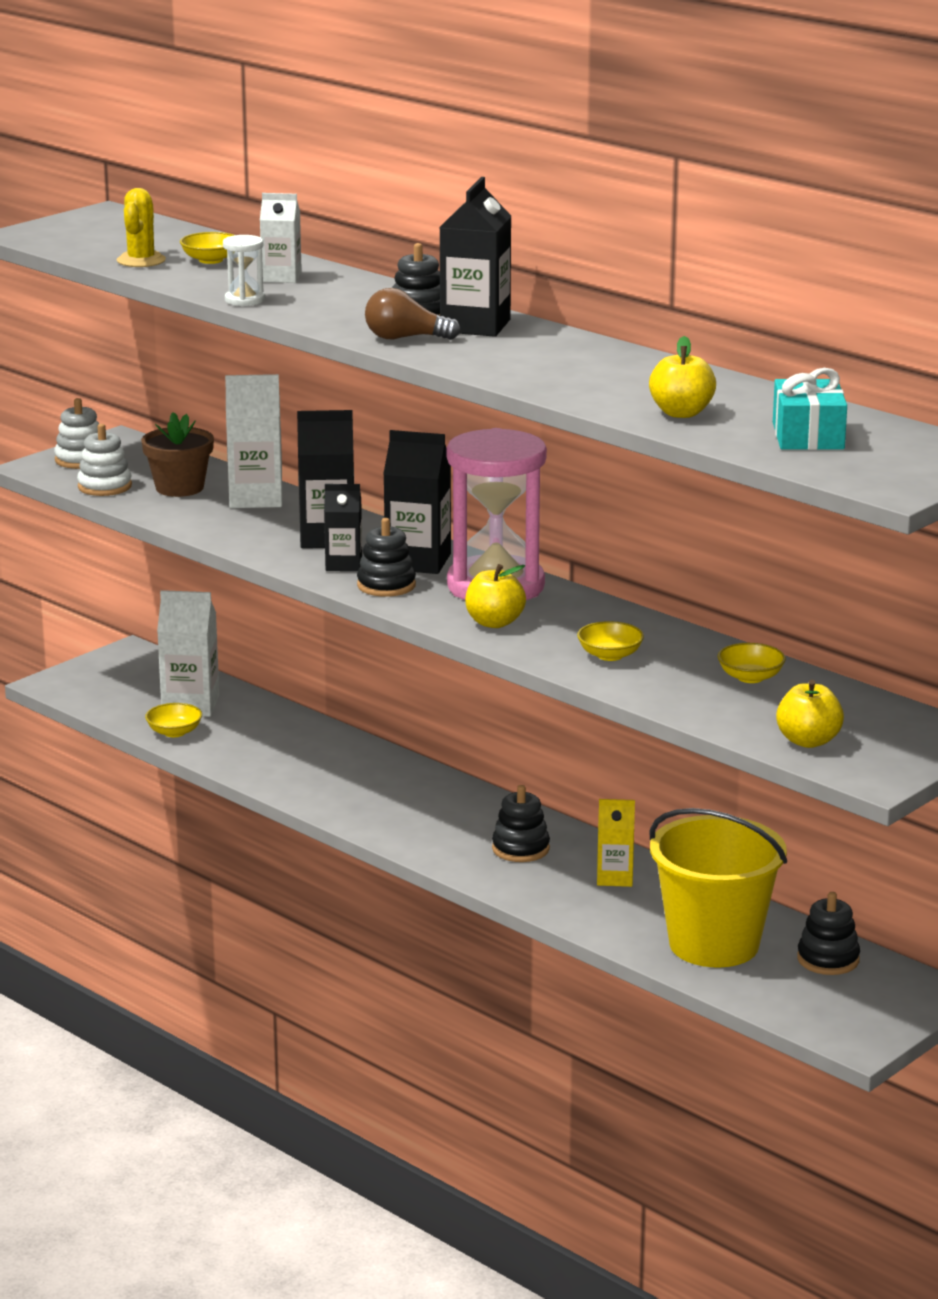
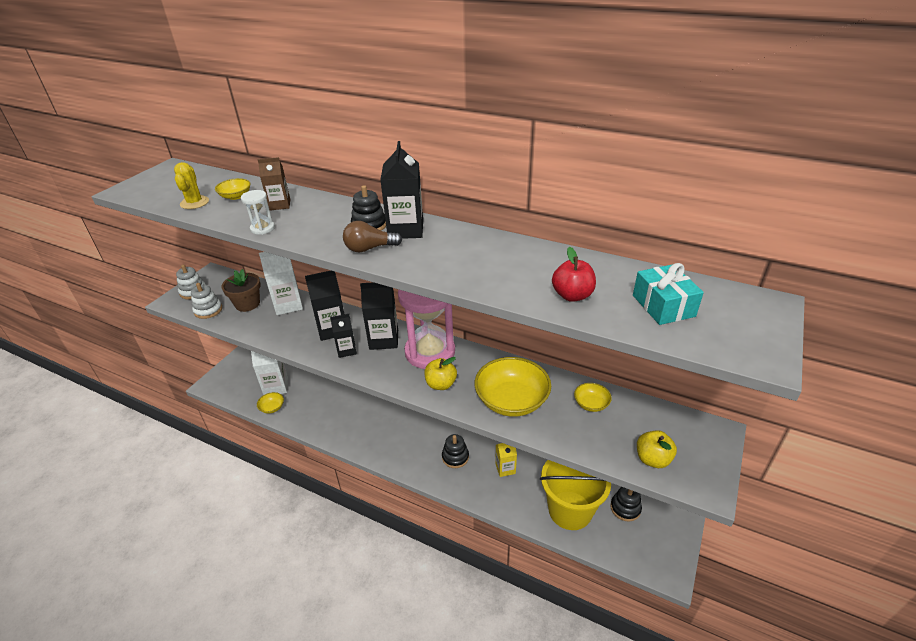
camera: 15 degrees left, 15 degrees up
(281, 277) = (280, 205): white carton -> brown carton
(386, 585) = (374, 363): black stacking toy -> none
(610, 655) = (511, 400): yellow bowl -> yellow bowl, size x2.08
(681, 413) = (572, 295): yellow apple -> red apple

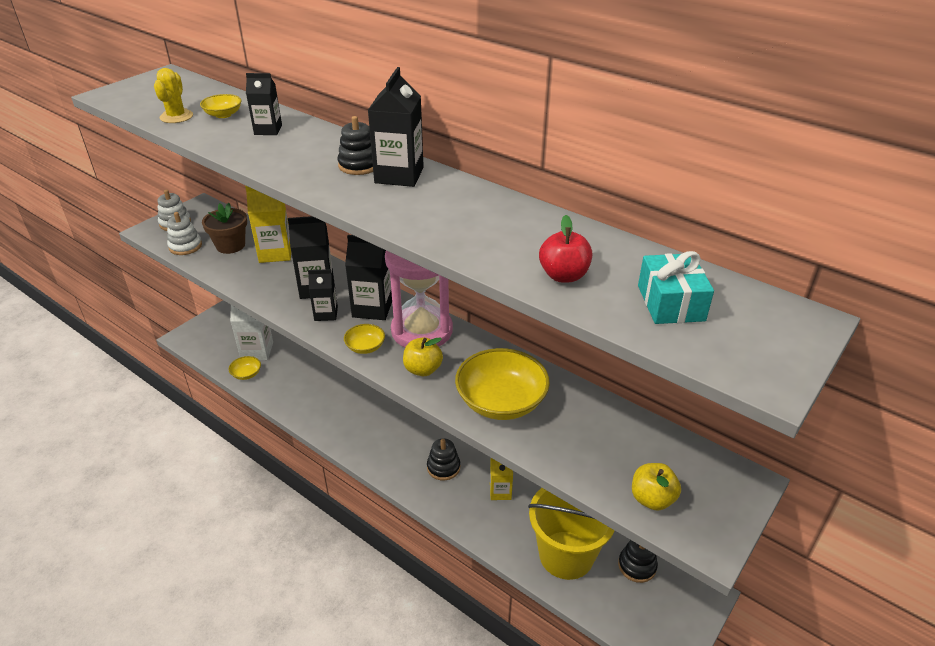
camera: 10 degrees right, 0 degrees up
(262, 228) = (239, 154): white hourglass -> none
(280, 205) = (268, 130): brown carton -> black carton
(288, 305) = (275, 253): white carton -> yellow carton
(369, 248) = (349, 191): brown light bulb -> none
(591, 404) = (597, 422): yellow bowl -> yellow bowl (365, 347)

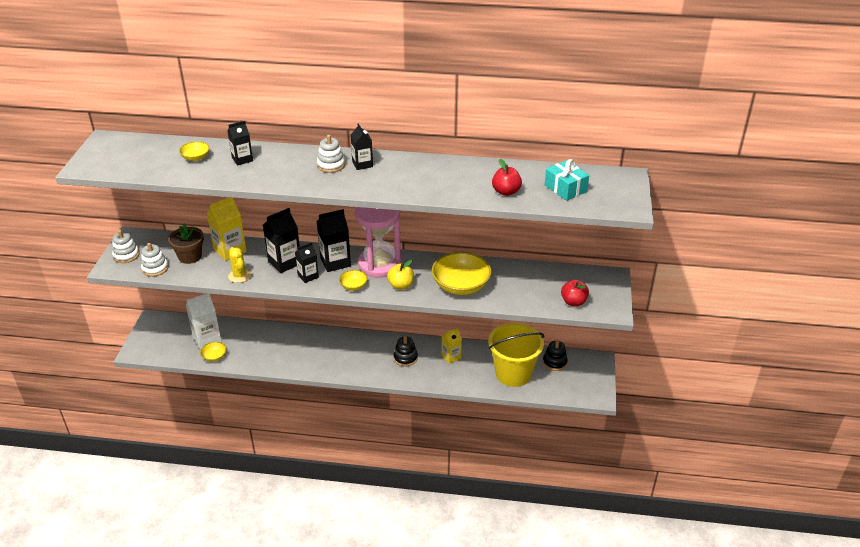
camera: 30 degrees left, 0 degrees up
(176, 117) = (163, 168): yellow cactus -> yellow cactus (239, 276)
(359, 165) = (331, 165): black stacking toy -> white stacking toy
(399, 175) = (362, 164): black carton -> black carton, size x0.63
(652, 499) = (573, 302): yellow apple -> red apple

